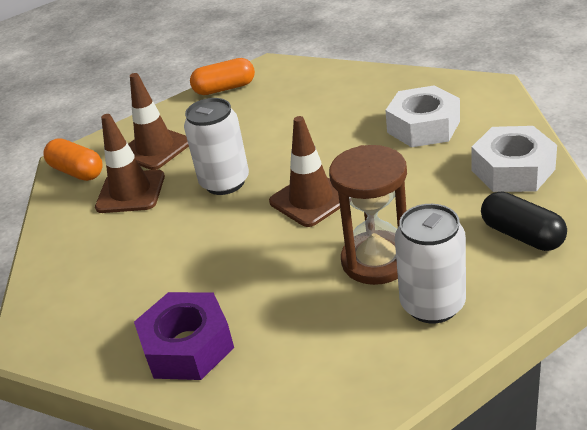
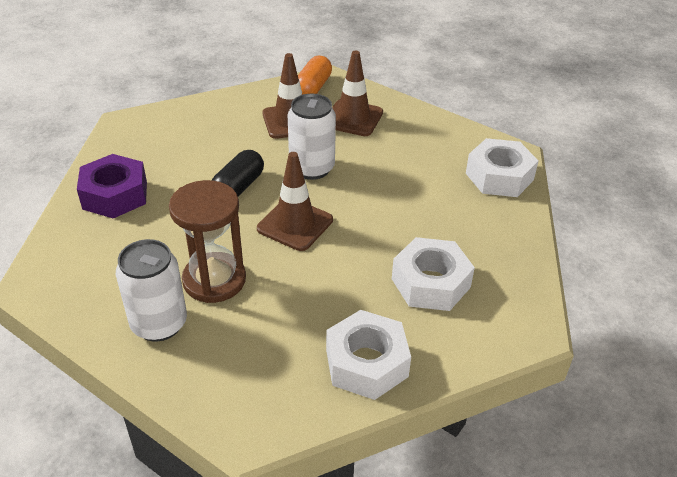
camera: 65 degrees right, 5 degrees up
(225, 88) = (460, 134): orange capsule -> none
(298, 76) = (499, 177): none -> white nut
(522, 235) = (258, 378): black capsule -> black capsule (238, 187)

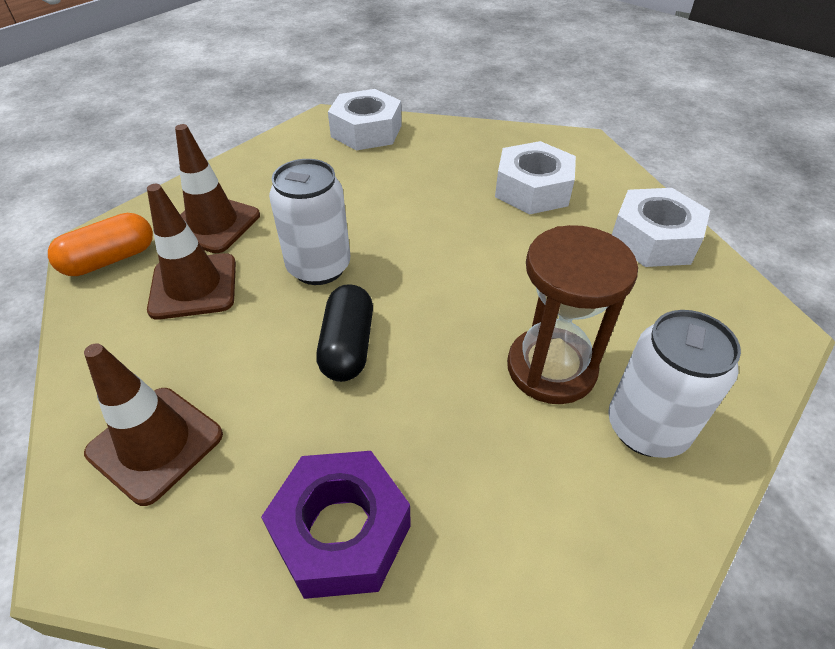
camera: 85 degrees left, 5 degrees up
(238, 187) = (347, 346): black capsule -> black capsule turned 60 degrees clockwise
(295, 224) = (437, 286): brown traffic cone -> brown traffic cone (155, 444)
(313, 87) = (110, 259): orange capsule -> orange capsule turned 60 degrees counterclockwise

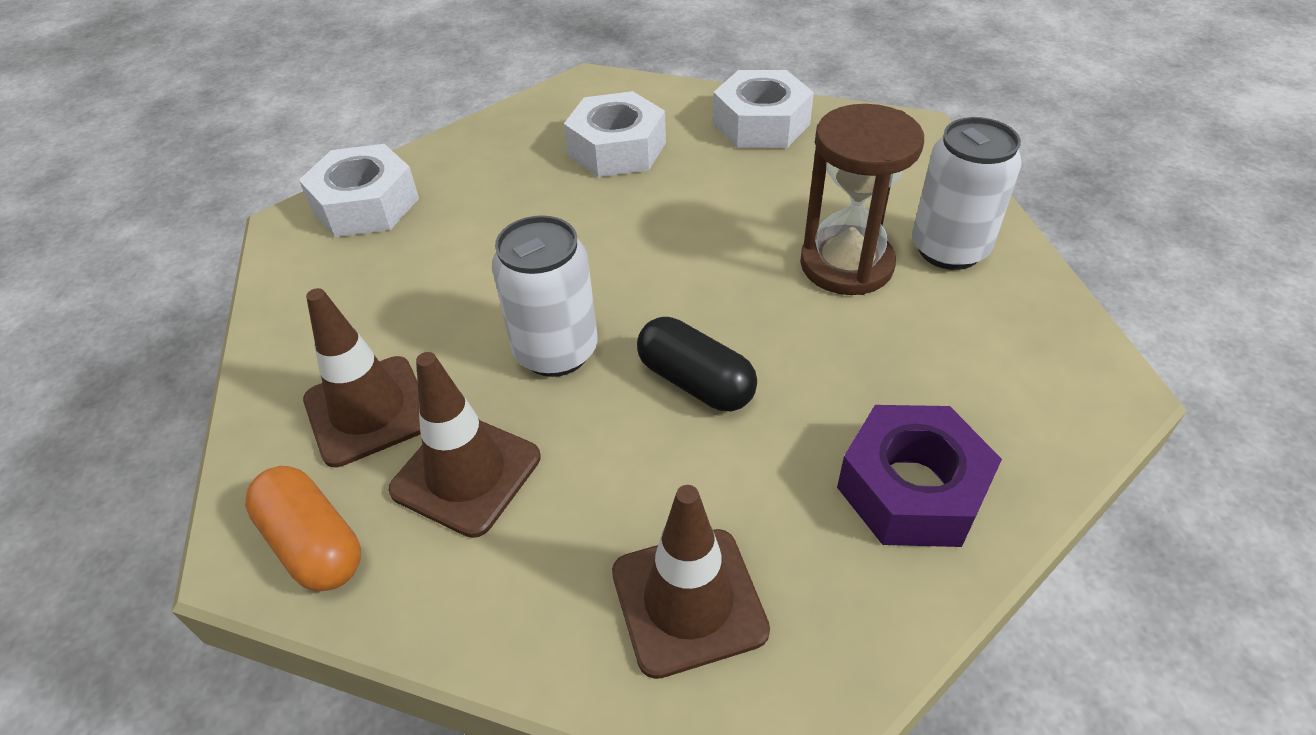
camera: 50 degrees left, 0 degrees up
(110, 259) = (313, 543): orange capsule -> orange capsule turned 45 degrees counterclockwise

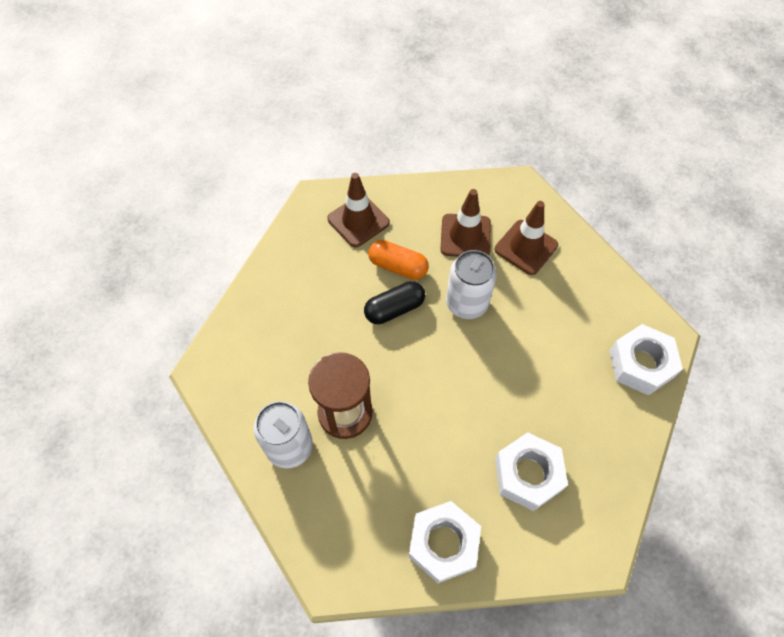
camera: 155 degrees right, 15 degrees up
(313, 543) = (500, 195): orange capsule -> orange capsule (398, 266)
(695, 382) = (394, 309): black capsule -> black capsule turned 45 degrees counterclockwise
(911, 489) = (288, 289): purple nut -> none

